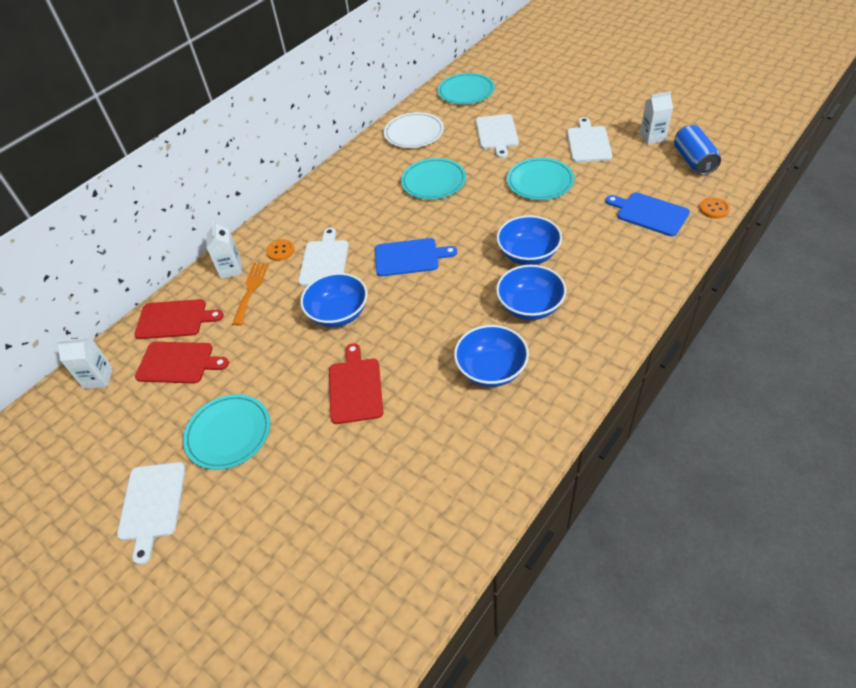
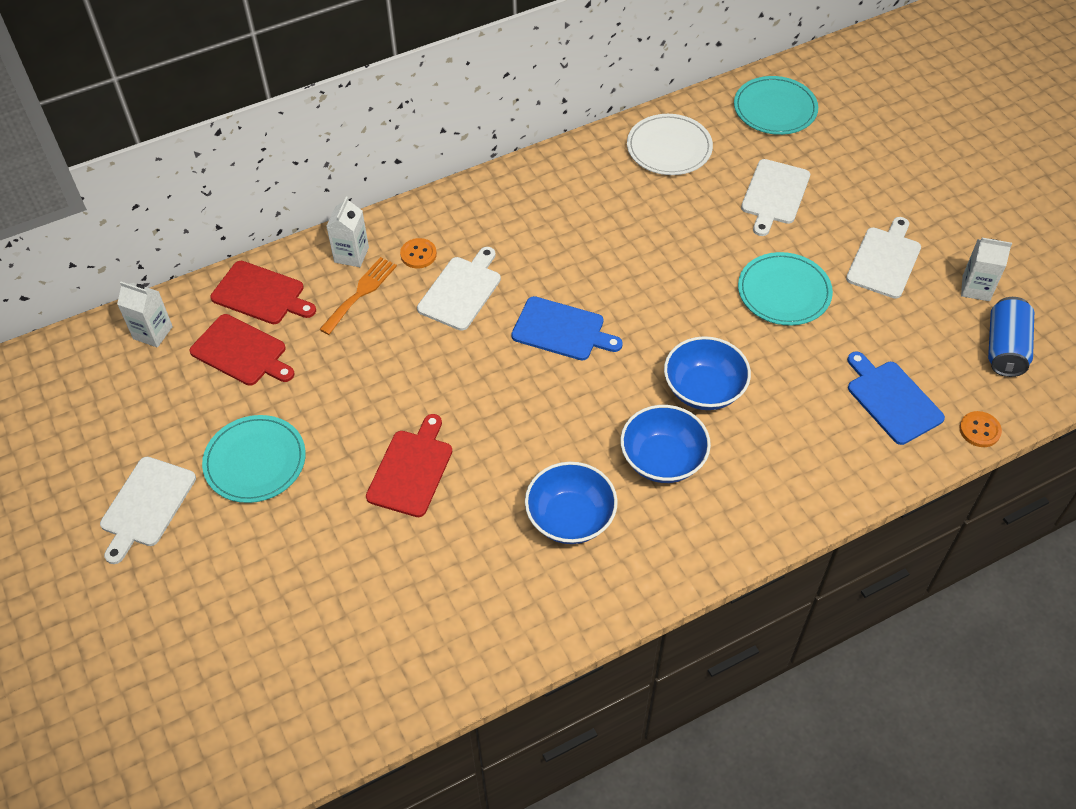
camera: 20 degrees right, 5 degrees up
(338, 313) = (441, 368): blue bowl -> none
(433, 181) = (651, 233): turquoise plate -> none

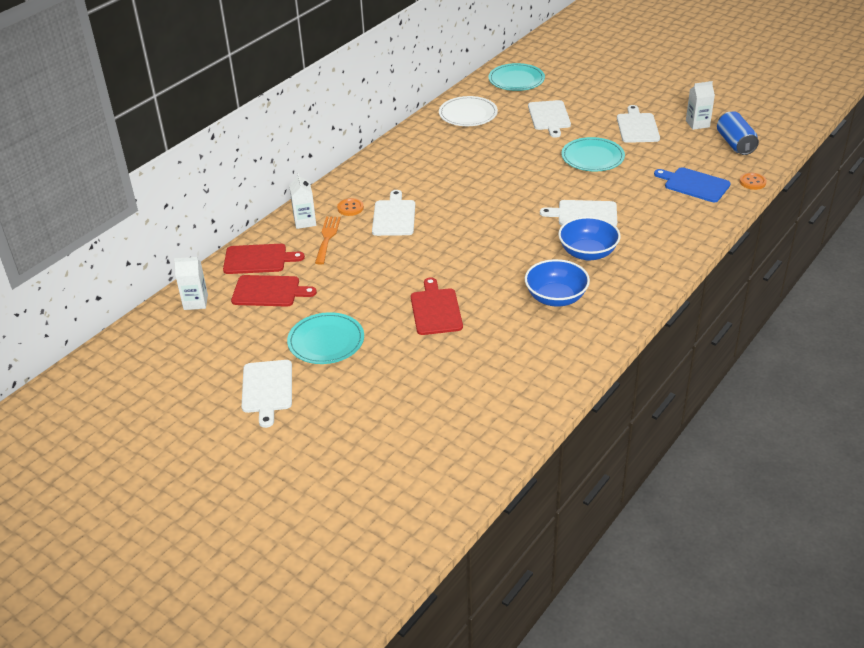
camera: 25 degrees left, 15 degrees down
(561, 330) = (474, 215): blue cutting board -> none
(704, 389) = (584, 214): blue bowl -> white cutting board

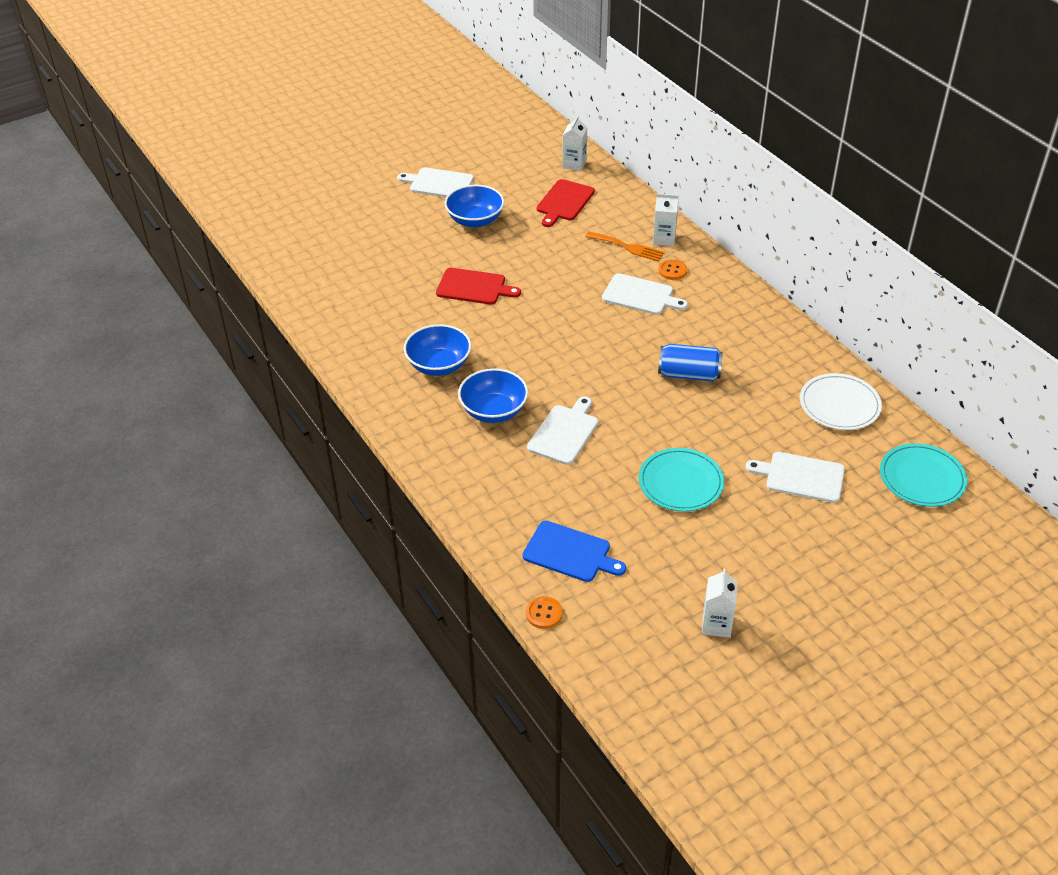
camera: 110 degrees right, 5 degrees up
(258, 259) = (617, 203): red cutting board -> none
(326, 341) = (475, 220): turquoise plate -> blue bowl
(637, 127) = (737, 555): white cutting board -> none
(694, 184) = (570, 553): blue cutting board -> blue cutting board turned 60 degrees clockwise
(735, 144) = (643, 641): blue can -> blue can (689, 374)

